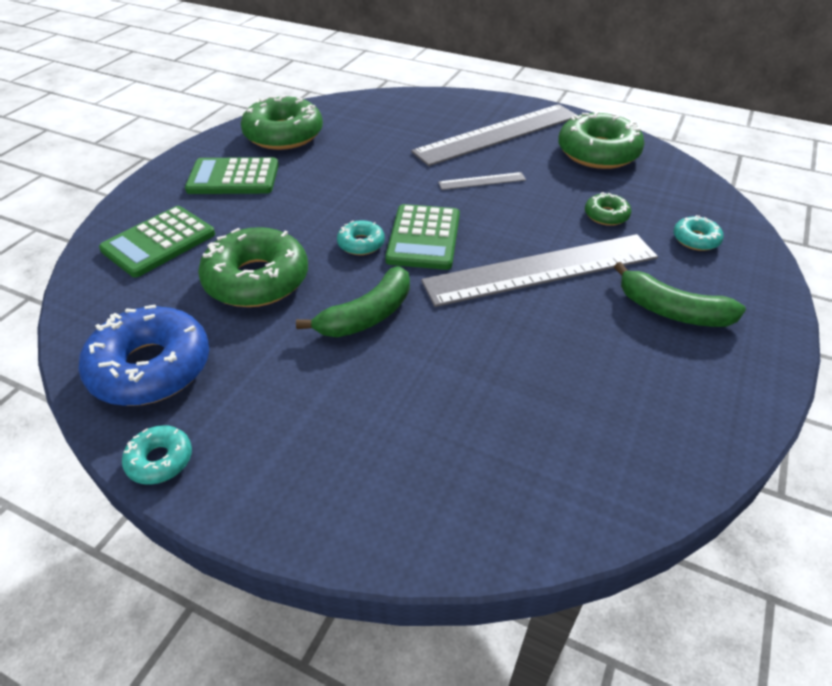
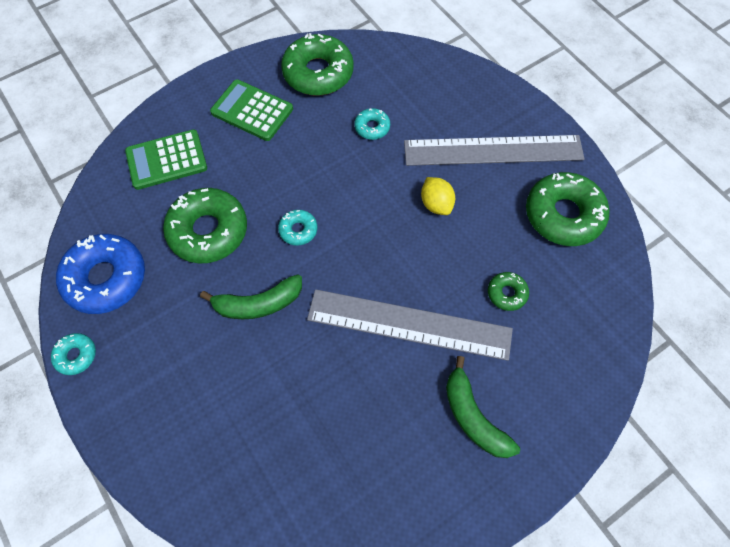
camera: 30 degrees right, 20 degrees up
(424, 238) = (347, 246): green calculator -> none
(482, 181) = (436, 204): grey ruler -> yellow lemon
(695, 239) = (558, 357): turquoise donut -> turquoise donut (372, 127)

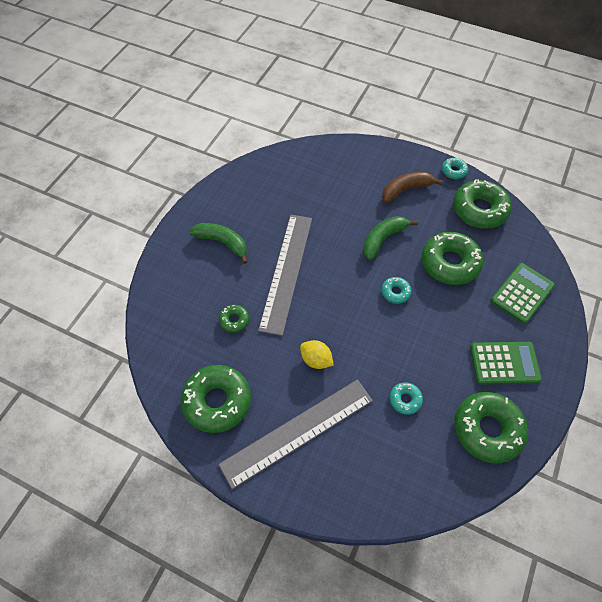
camera: 150 degrees right, 5 degrees down
(106, 278) = (479, 210): blue donut -> green donut
(166, 362) = (405, 190): none -> brown banana
(409, 324) = (286, 271): grey ruler -> grey ruler turned 60 degrees counterclockwise

